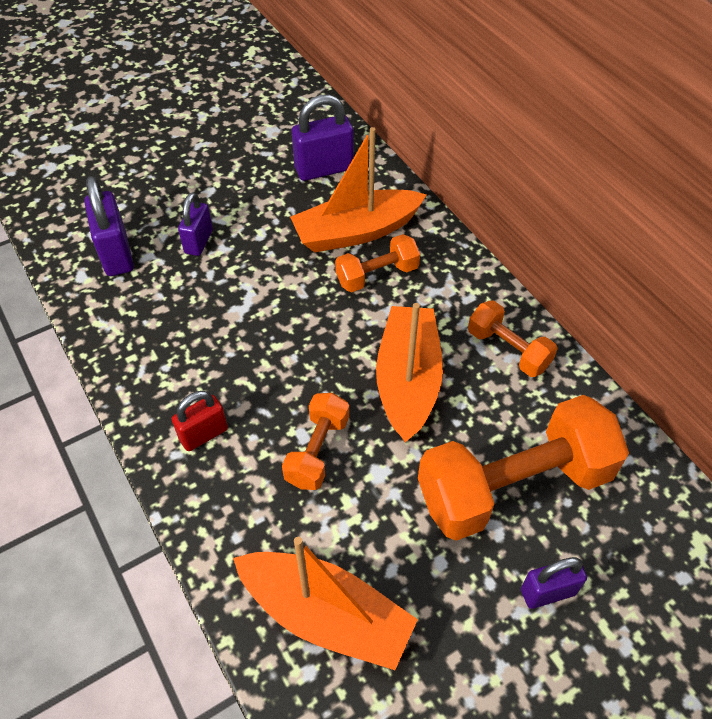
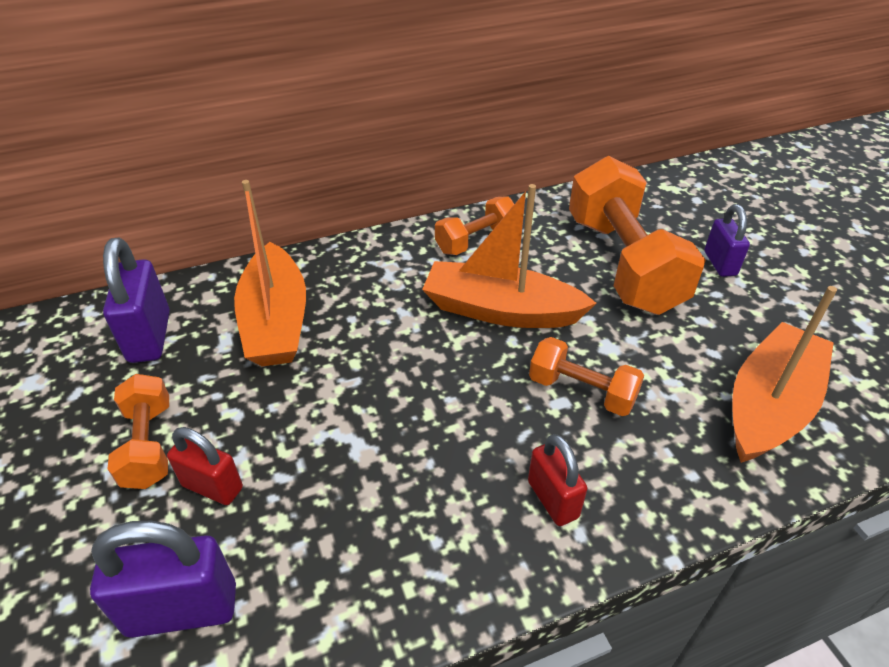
camera: 80 degrees left, 10 degrees down
(199, 242) = (212, 487): purple padlock -> red padlock
(377, 275) = (350, 313): orange dumbbell -> orange dumbbell (148, 445)

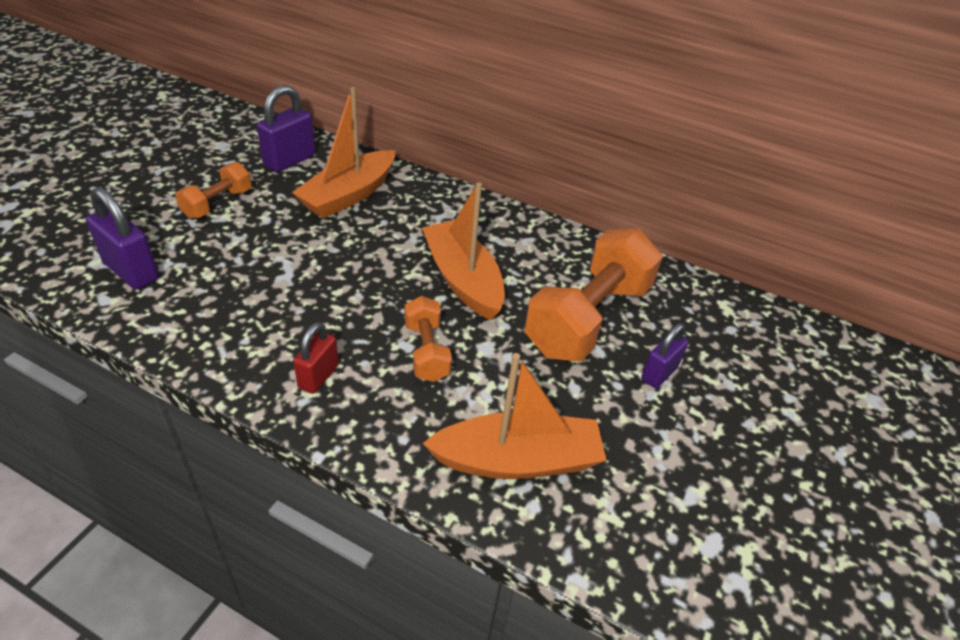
camera: 45 degrees right, 0 degrees up
(212, 487) = (210, 239): red padlock -> none
(476, 241) = (521, 236): orange dumbbell -> none

